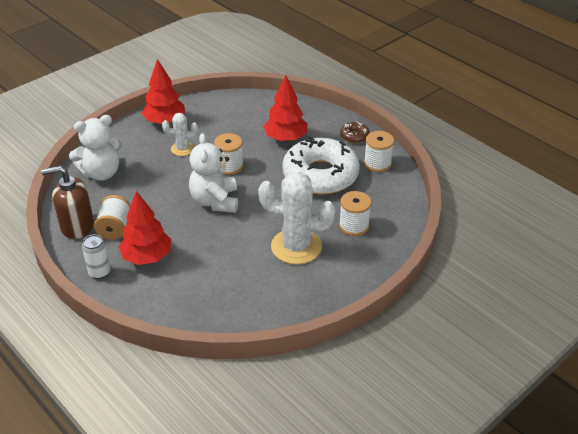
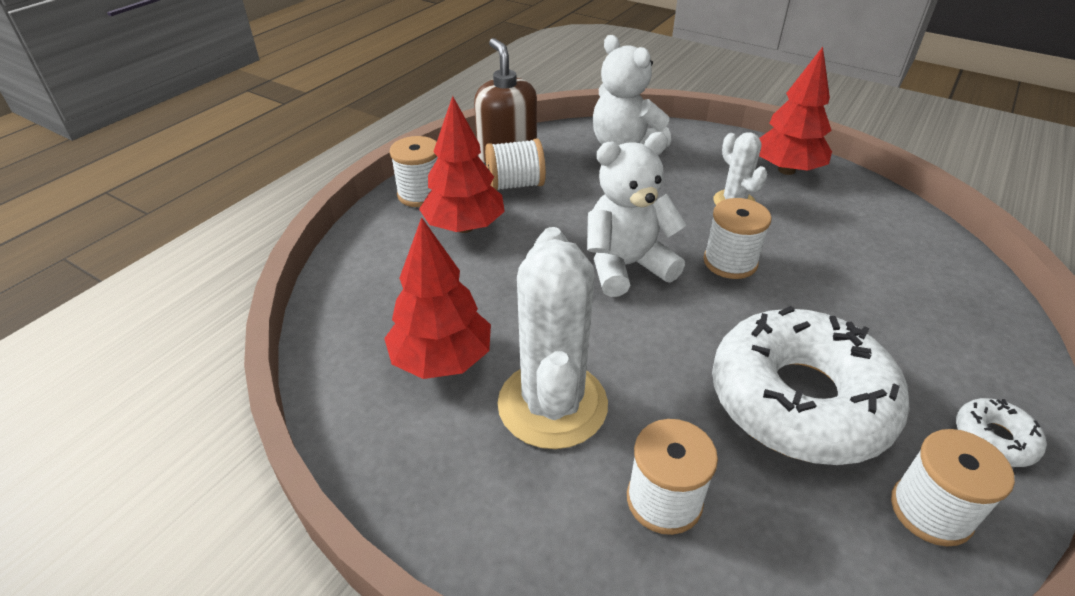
camera: 75 degrees right, 0 degrees up
(99, 272) = (421, 194): white can -> white spool
(285, 138) = (874, 318): red tree -> red tree (442, 360)
(354, 136) = (994, 439): brown donut -> white donut

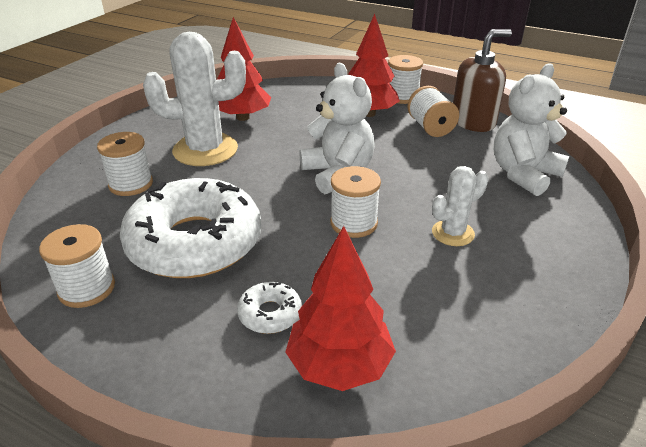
camera: 85 degrees right, 5 degrees down
(786, 170) = (539, 277): red tree -> red tree (339, 365)
(994, 439) = (136, 344): white donut -> white donut (270, 314)

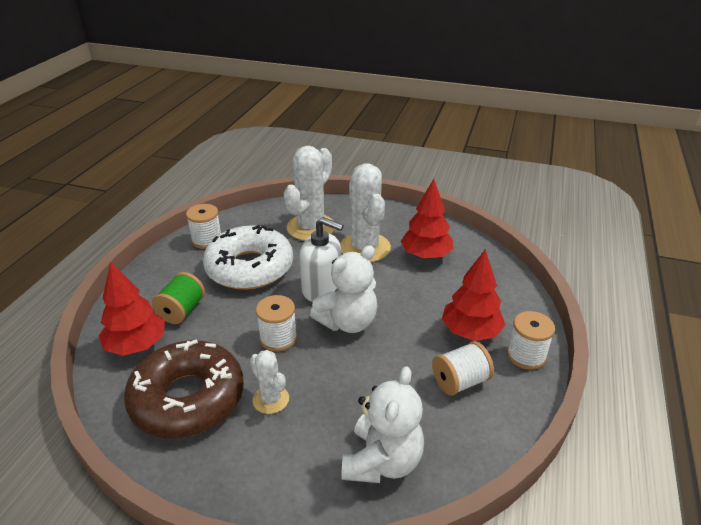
camera: 80 degrees right, 0 degrees up
(131, 184) = (311, 227): white spool -> white cactus
(270, 314) = (182, 311): white donut -> green spool
(272, 186) = (322, 289): none -> white soap dispenser
(452, 301) = (188, 398): none -> brown donut
(473, 122) = (491, 420): brown soap dispenser -> none
(523, 174) = (382, 461): white teddy bear -> white teddy bear turned 75 degrees clockwise

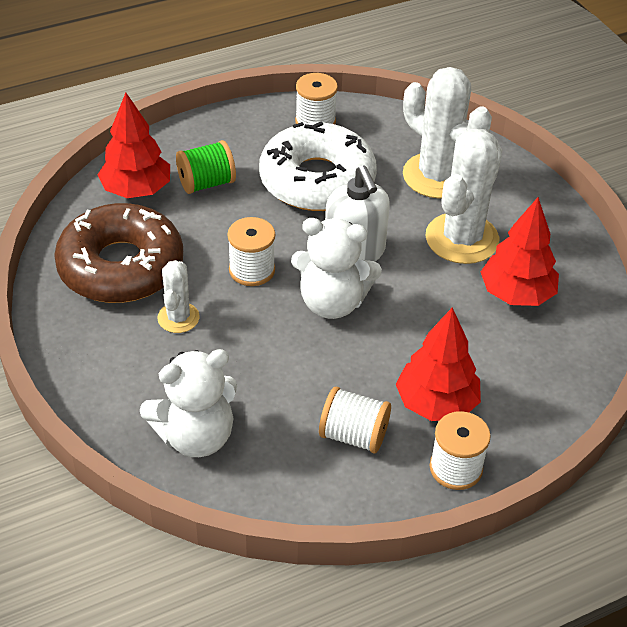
camera: 45 degrees right, 10 degrees up
(311, 227) = (437, 176): white cactus -> white cactus turned 60 degrees clockwise

